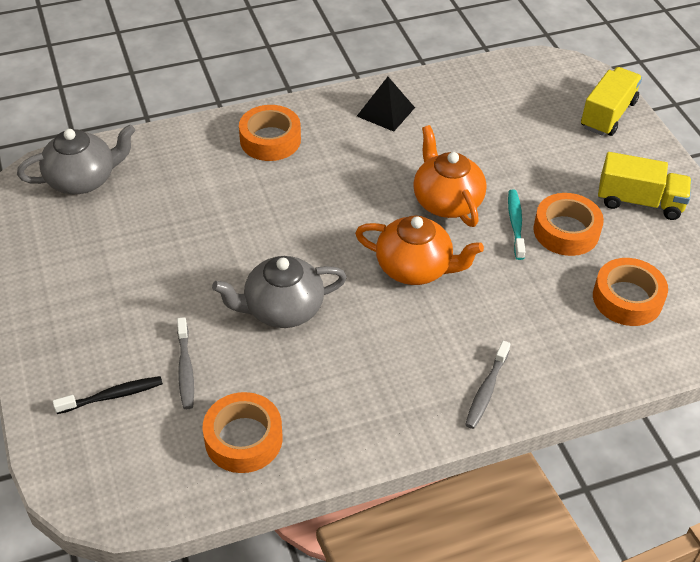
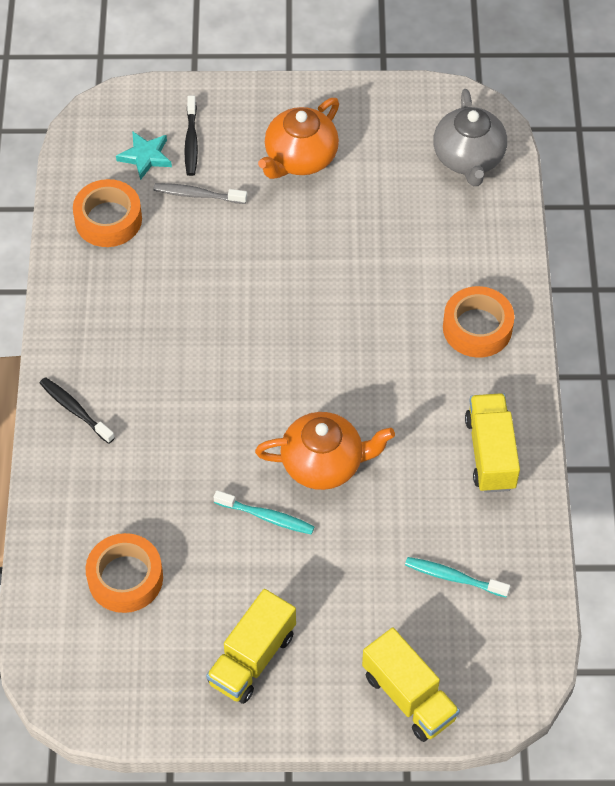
camera: 110 degrees right, 10 degrees up
(145, 432) = (145, 157): none -> turquoise star
(282, 309) = (235, 280): grey teapot -> none
(386, 111) = (490, 453): black pyramid -> yellow truck
(415, 268) = (242, 403): orange teapot -> orange teapot (300, 158)
(486, 390) = (75, 410): grey toothbrush -> black toothbrush
(502, 111) = (453, 577): none -> turquoise toothbrush
(566, 231) = (237, 561): orange tape -> none

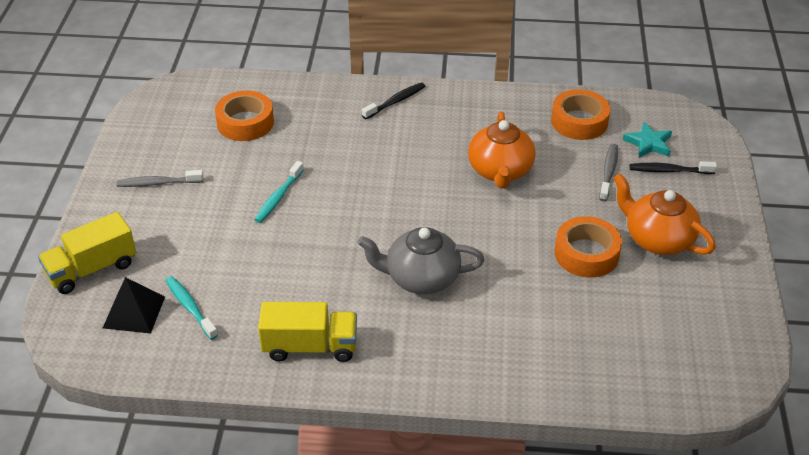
camera: 95 degrees right, 15 degrees down
(252, 658) = (158, 183): yellow truck -> grey toothbrush
(324, 463) = (322, 233): orange teapot -> orange teapot (500, 171)
(453, 577) = (190, 307): turquoise toothbrush -> turquoise toothbrush turned 60 degrees counterclockwise
(468, 158) = (671, 367): grey teapot -> grey teapot (421, 278)
(468, 633) = (134, 312): none -> black pyramid
(477, 328) = (454, 351): orange tape -> orange tape (586, 254)

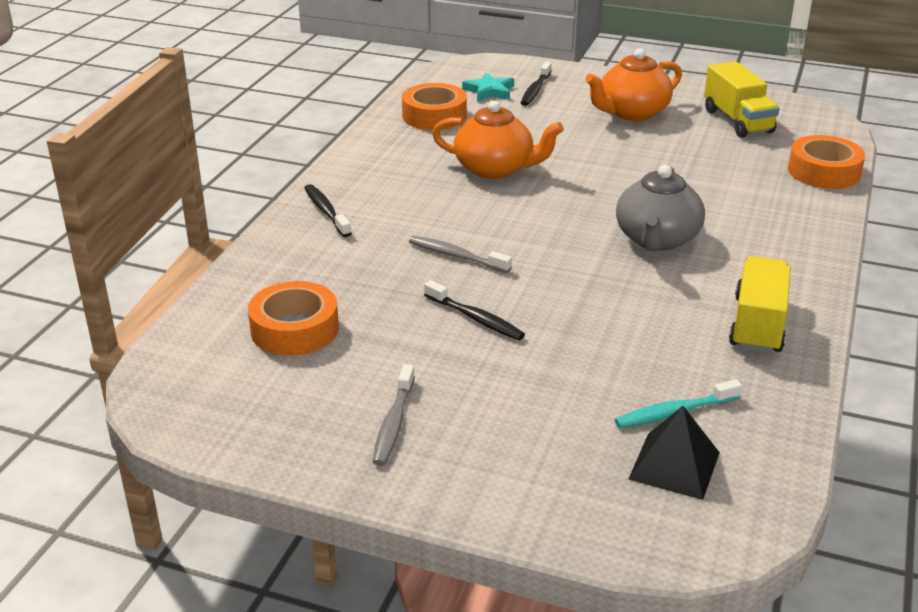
camera: 75 degrees left, 10 degrees down
(92, 269) = (571, 505): yellow truck -> yellow truck (737, 121)
(278, 197) = (476, 318): turquoise toothbrush -> black toothbrush
(586, 254) = (643, 147): orange tape -> orange tape (823, 172)
(608, 172) = (524, 116): grey toothbrush -> grey toothbrush (456, 256)

